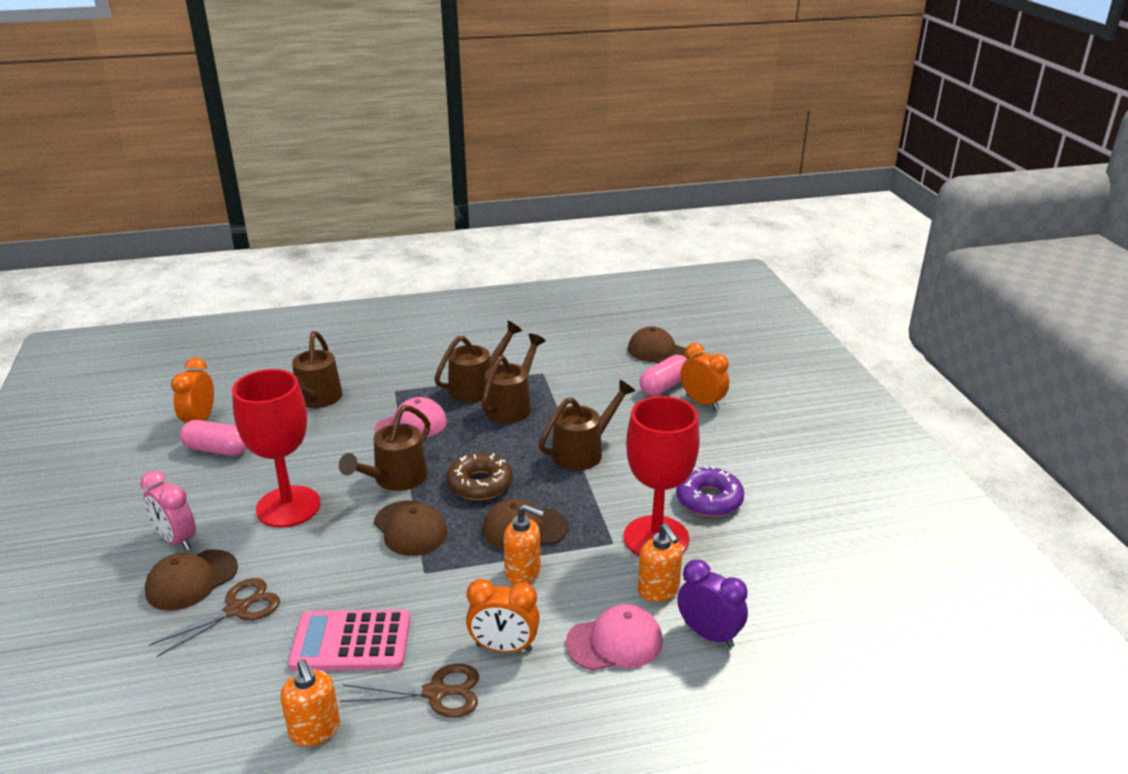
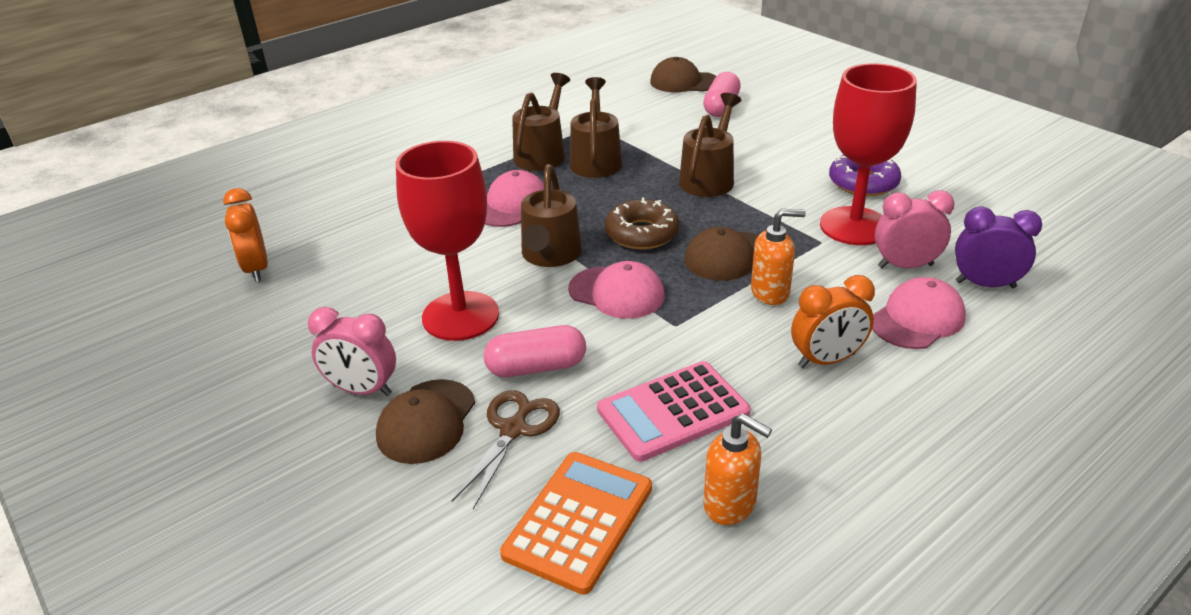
camera: 25 degrees left, 5 degrees up
(210, 695) = (578, 521): none -> orange calculator
(217, 449) = (311, 290): pink capsule -> pink capsule (536, 367)
(316, 400) = (378, 211): brown watering can -> none
(410, 528) = (617, 293): brown cap -> pink cap
(435, 692) = (808, 422): brown scissors -> none
(658, 591) = (905, 266): orange soap dispenser -> pink clock
(702, 402) = (769, 111): orange clock -> none

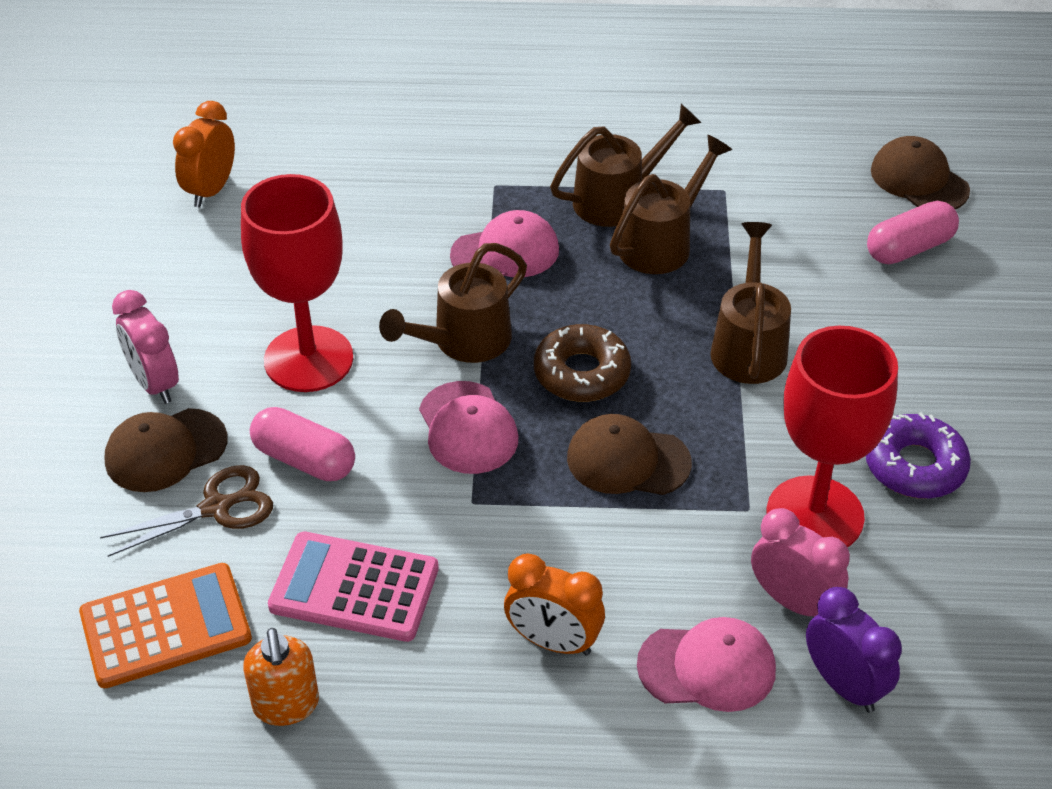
camera: 40 degrees right, 10 degrees up
(709, 178) = (749, 345): brown watering can -> brown watering can turned 60 degrees counterclockwise
(770, 292) = (608, 531): orange soap dispenser -> none

